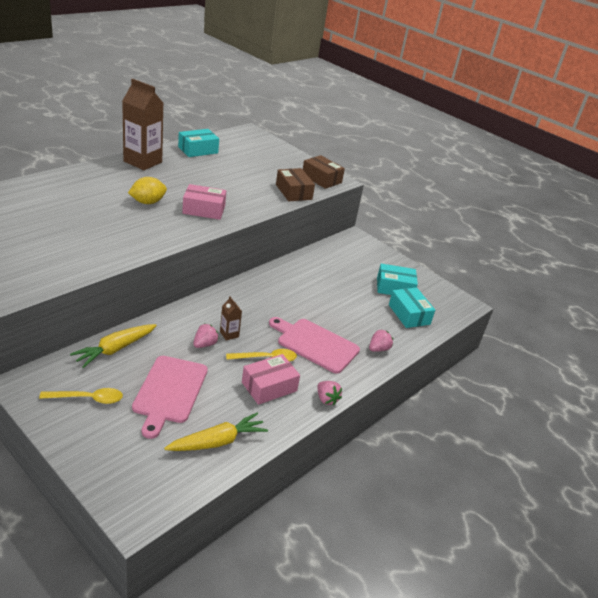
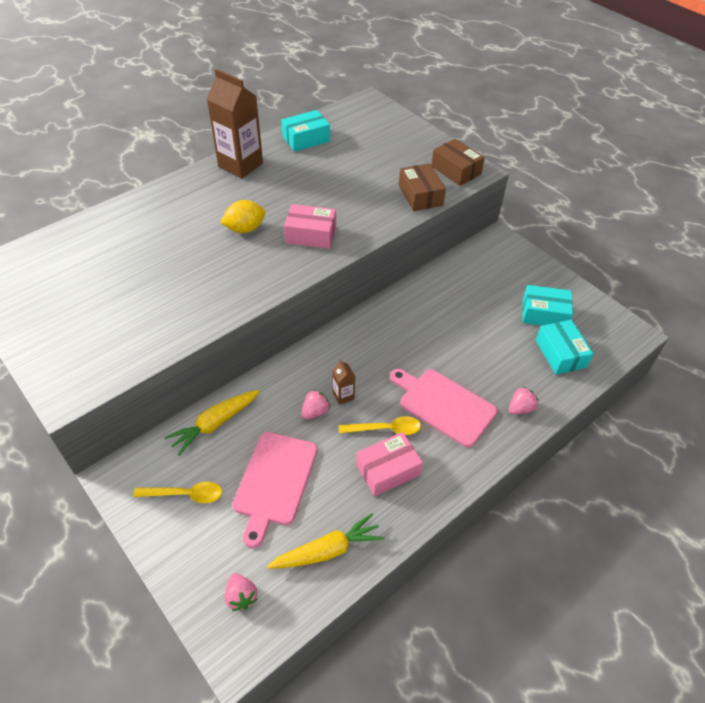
camera: 10 degrees right, 15 degrees up
(326, 399) = (455, 486): pink strawberry -> pink strawberry (241, 596)

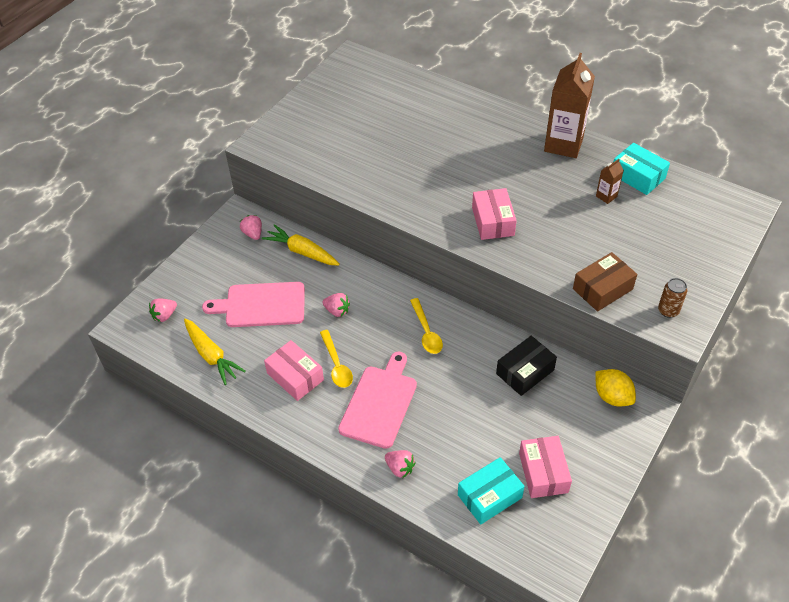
camera: 75 degrees right, 0 degrees up
(158, 467) = (253, 234): none -> pink strawberry
(185, 494) = (235, 257): yellow spoon -> yellow spoon (426, 332)
(245, 229) = (476, 176): yellow lemon -> yellow lemon (612, 397)
(343, 396) = (361, 325): brown carton -> brown carton (606, 196)
(442, 294) = (525, 372): none -> black box
(456, 170) = (668, 311): brown box -> brown can
(544, 314) = (543, 472): turquoise box -> pink box

